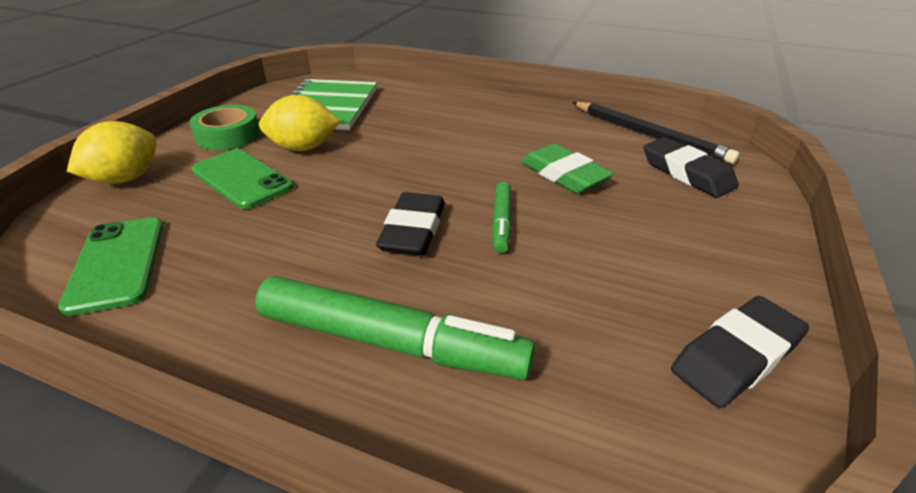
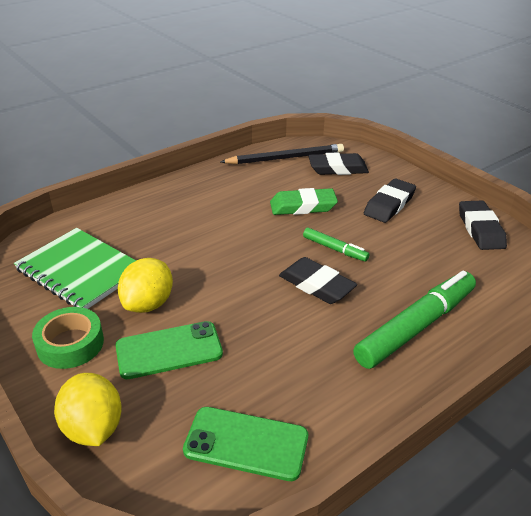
camera: 60 degrees left, 0 degrees up
(664, 237) = (389, 204): none -> black eraser

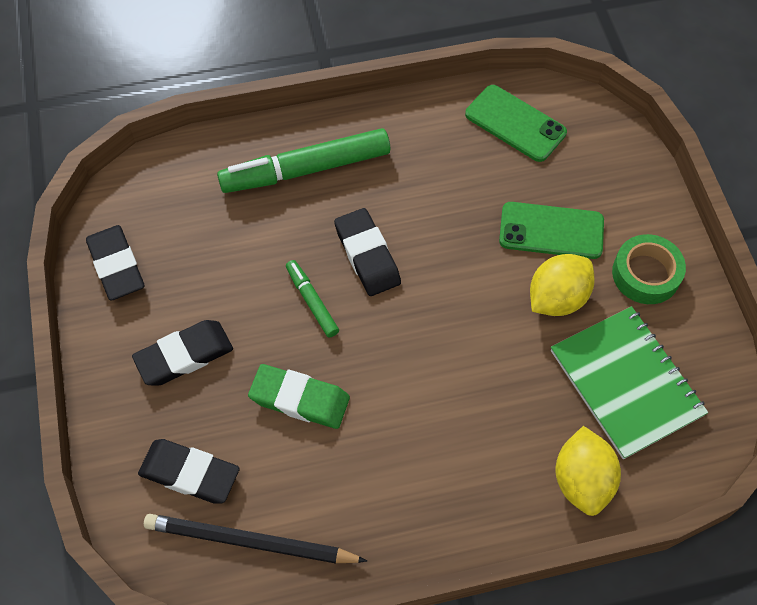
camera: 155 degrees left, 25 degrees up
(93, 428) = (633, 179): yellow lemon -> yellow lemon (582, 480)
(480, 229) = (116, 266): black eraser -> black eraser turned 45 degrees counterclockwise

